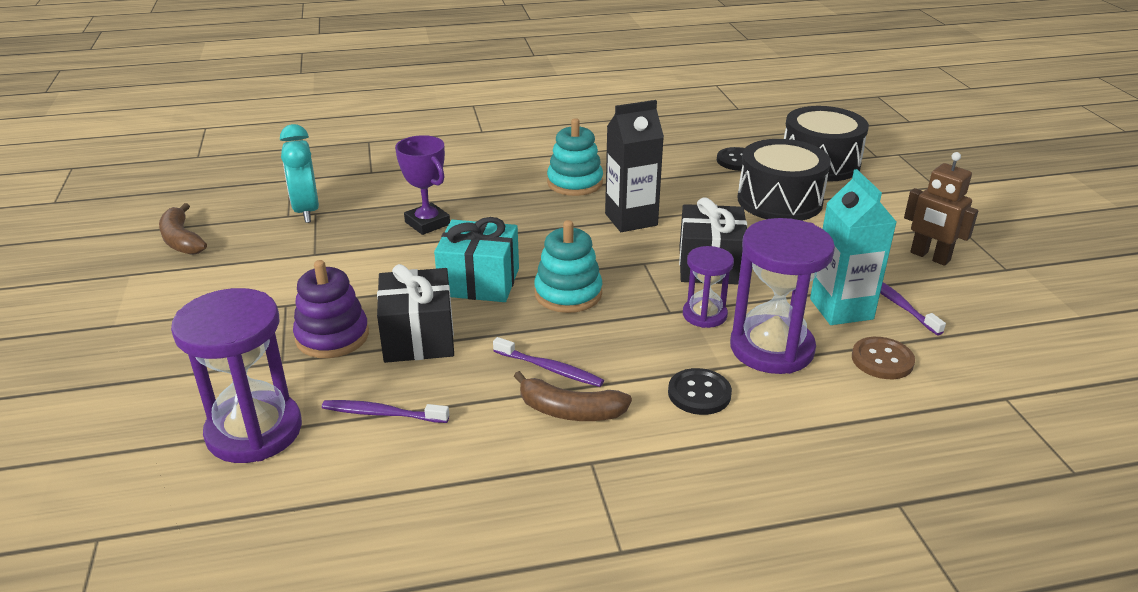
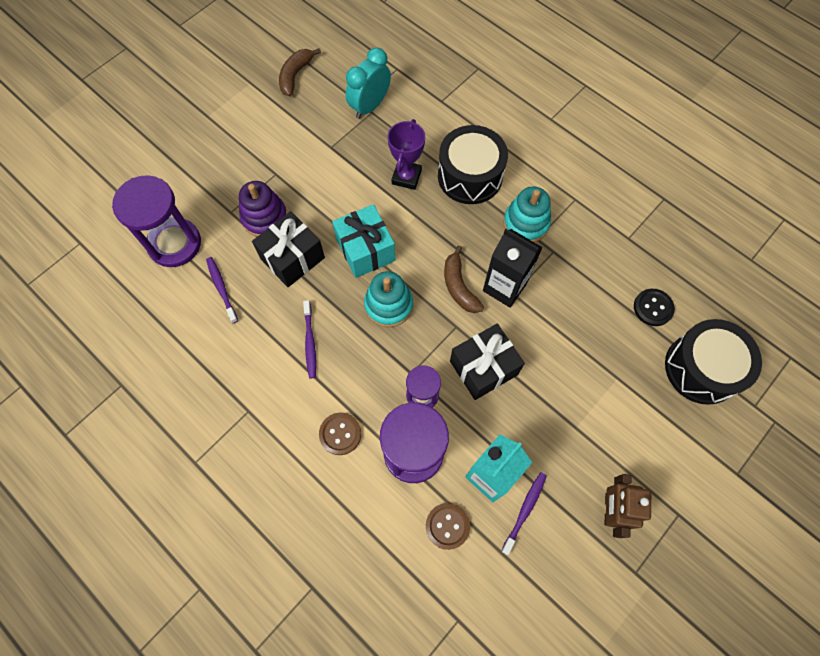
camera: 55 degrees right, 35 degrees up
(570, 411) = (281, 375): brown banana -> brown banana (459, 286)
(699, 393) = (340, 434): black button -> brown button
(779, 200) = (612, 368): black drum -> black drum (470, 176)

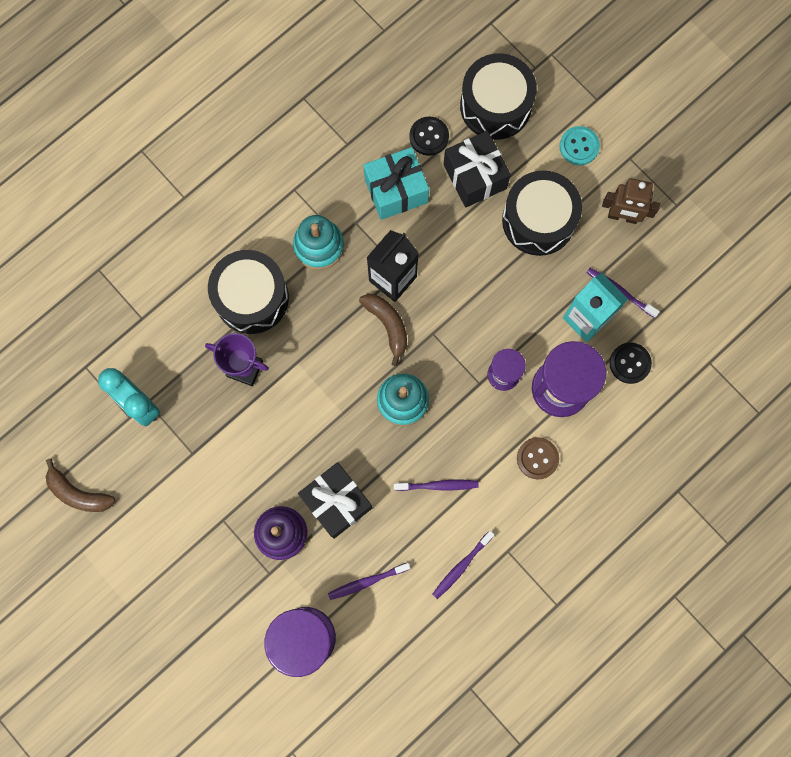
camera: 85 degrees left, 10 degrees up
(234, 369) = (461, 566): none -> purple toothbrush
(365, 250) = (334, 421): turquoise gift -> turquoise gift (396, 190)
(447, 526) = (630, 363): brown button -> black button
(459, 286) = (388, 325): brown banana -> brown banana turned 105 degrees counterclockwise
(483, 368) = (479, 311): black gift -> black gift (475, 176)
(588, 419) = (538, 220): none -> black drum
(678, 457) = (579, 146): none -> turquoise button

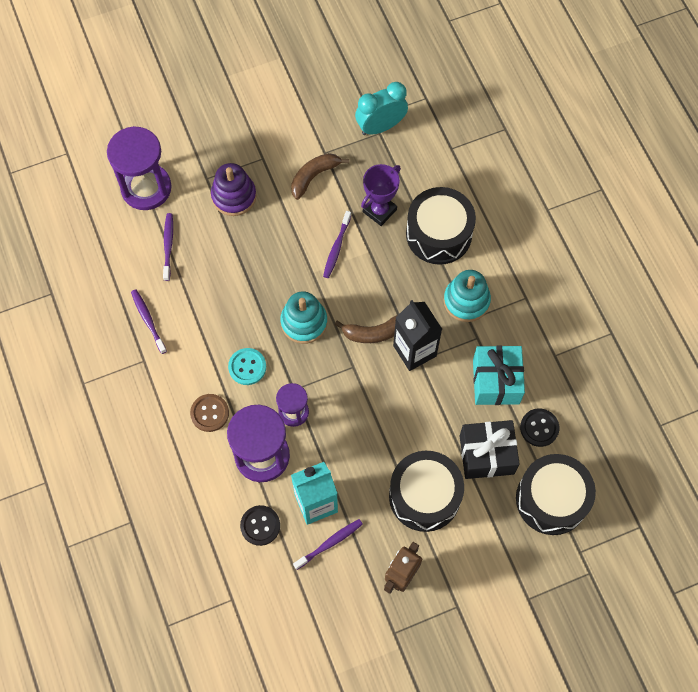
camera: 110 degrees right, 10 degrees down
(78, 493) = (326, 67): brown banana -> brown banana (314, 176)
(336, 502) = (241, 244): black gift -> none
(438, 485) = (221, 325): purple toothbrush -> purple toothbrush (336, 248)
(579, 146) = (485, 562): turquoise button -> turquoise button (247, 367)

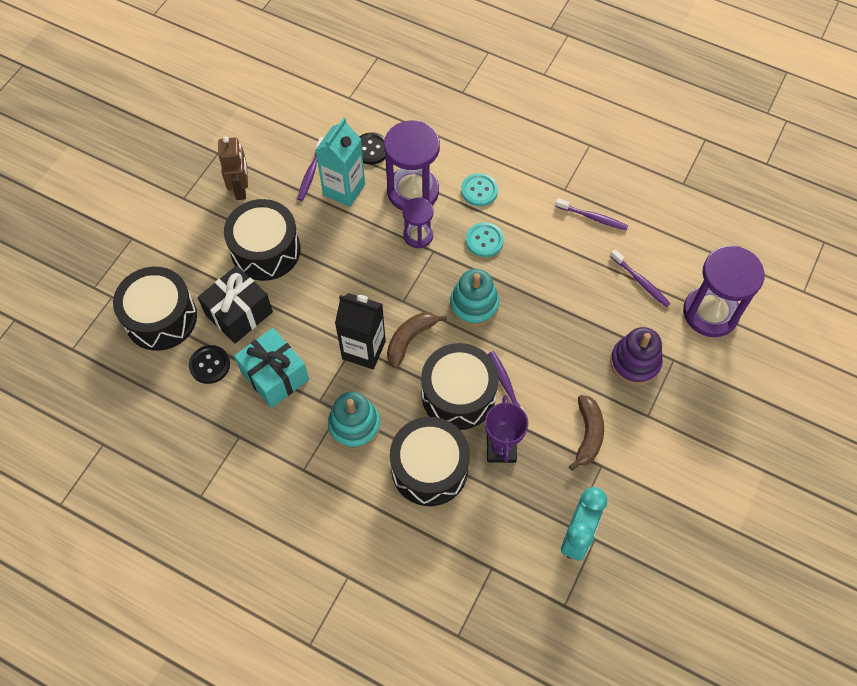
camera: 140 degrees right, 5 degrees down
(209, 413) = (479, 190): brown button -> turquoise button
(375, 267) = (458, 395): none -> black drum

